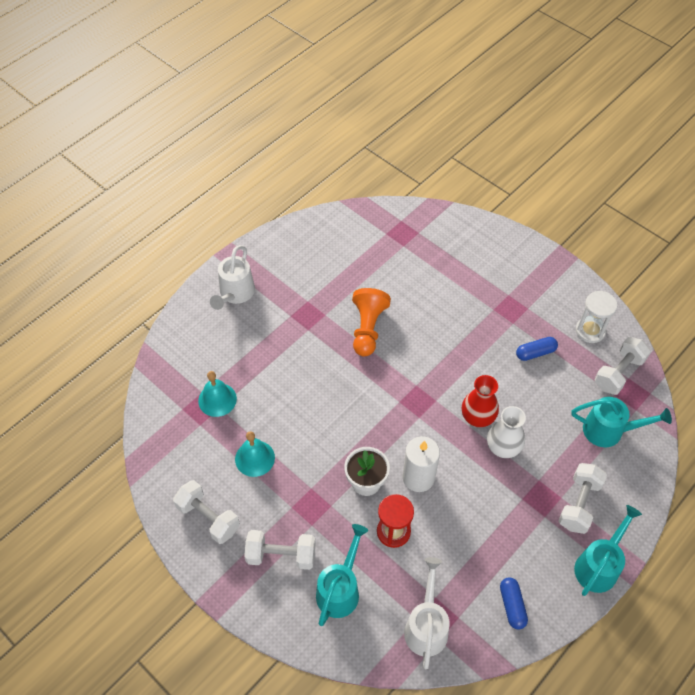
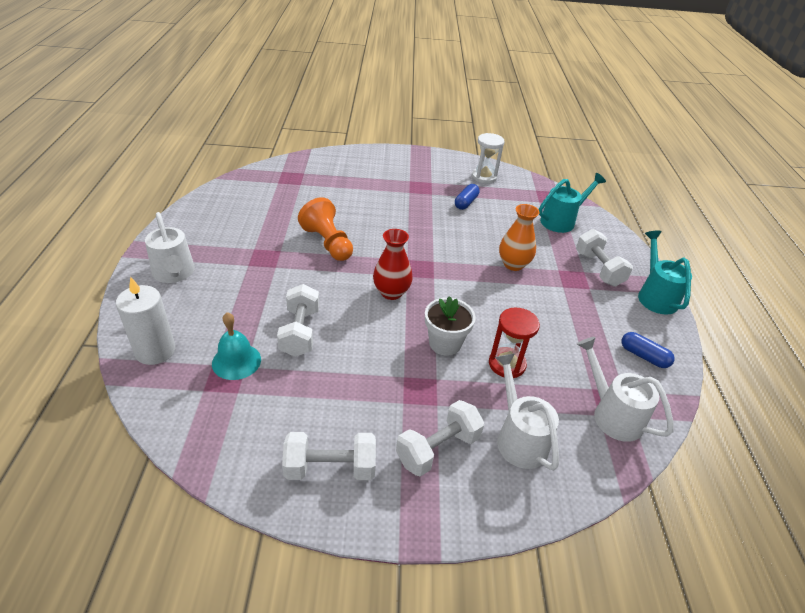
camera: 45 degrees left, 15 degrees down
(255, 458) = (325, 386): turquoise bell -> none
(340, 589) = (518, 437): turquoise watering can -> white watering can
(418, 477) = (480, 316): white candle -> white candle (155, 351)
(477, 418) = (475, 256): red vase -> red vase (391, 292)
(503, 448) = (513, 264): white vase -> orange vase
(618, 373) = (527, 190): white dumbbell -> white dumbbell (300, 332)

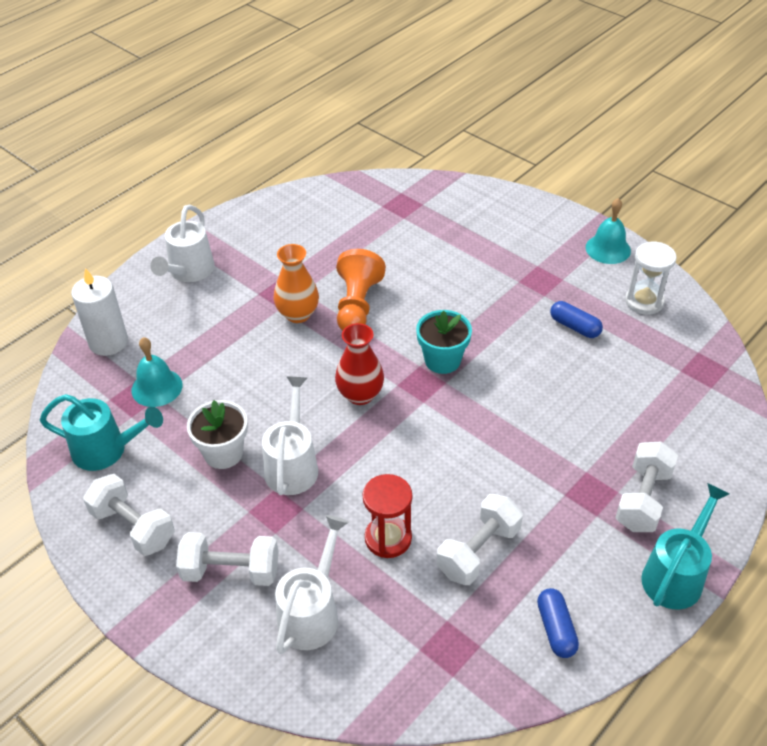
camera: 45 degrees right, 5 degrees up
(300, 332) = (233, 389): white dumbbell -> white dumbbell (478, 551)
(417, 250) = (442, 360): none -> turquoise flower pot
(436, 159) = (608, 249): none -> turquoise bell
(445, 343) = (351, 479): white flower pot -> white flower pot (223, 453)
(466, 202) = (574, 327): blue capsule -> blue capsule turned 60 degrees clockwise
(513, 264) = (536, 435): orange vase -> orange vase (298, 314)
(562, 221) = (678, 412): turquoise watering can -> turquoise watering can (107, 450)
(611, 414) = (434, 657): white watering can -> white watering can (293, 464)

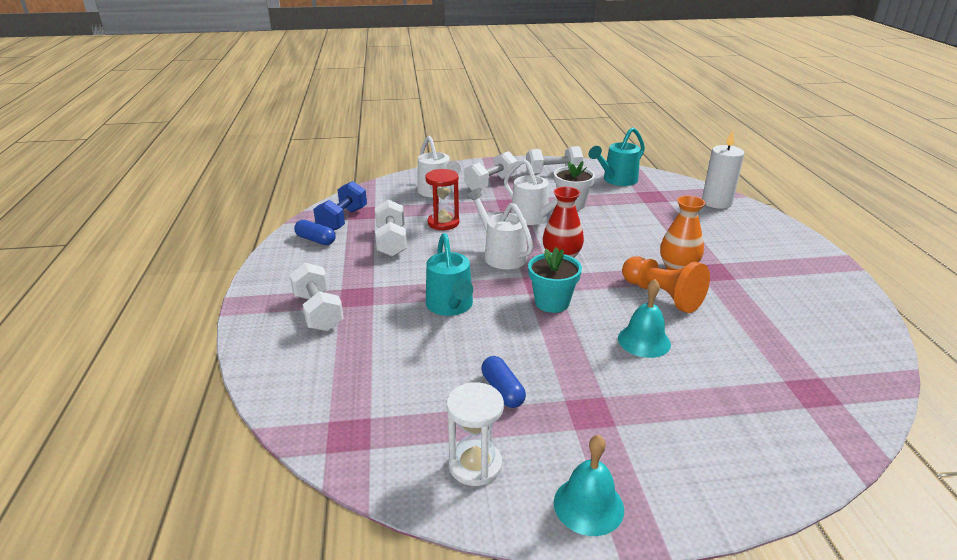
camera: 130 degrees right, 15 degrees down
(157, 387) = (653, 203): turquoise bell -> turquoise bell (644, 341)
(188, 272) = (777, 246): white watering can -> white watering can (501, 254)
(488, 649) = (342, 220): none -> blue dumbbell
(574, 327) = (502, 390): blue capsule -> blue capsule turned 75 degrees clockwise
(676, 574) = (263, 291): turquoise watering can -> turquoise watering can (451, 306)

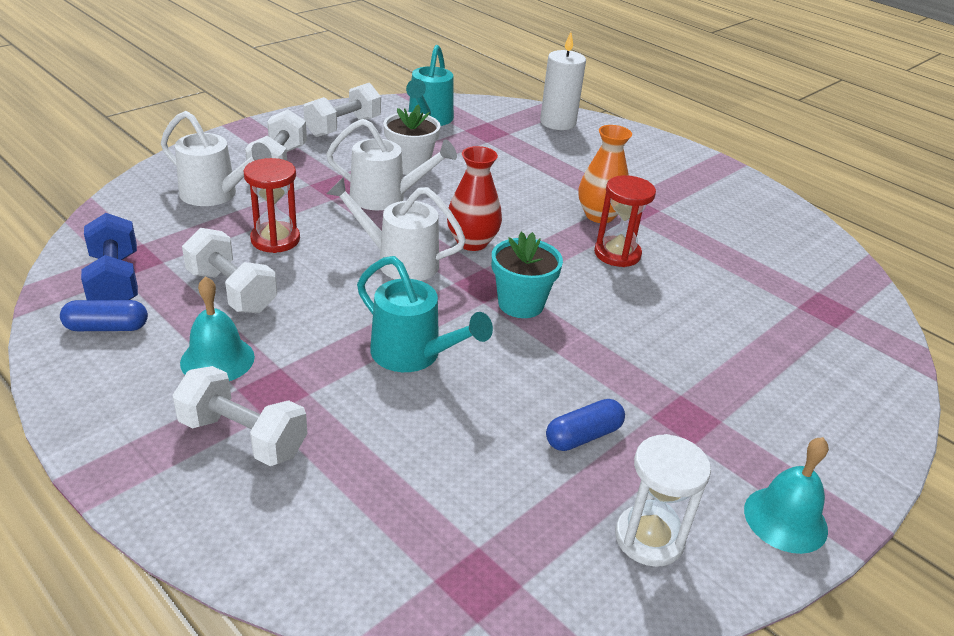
camera: 40 degrees left, 5 degrees up
(502, 390) = (583, 436): blue capsule -> blue capsule turned 60 degrees counterclockwise
(644, 341) = (653, 314): turquoise bell -> turquoise bell (217, 359)
(662, 295) = (617, 254): orange pawn -> red hourglass

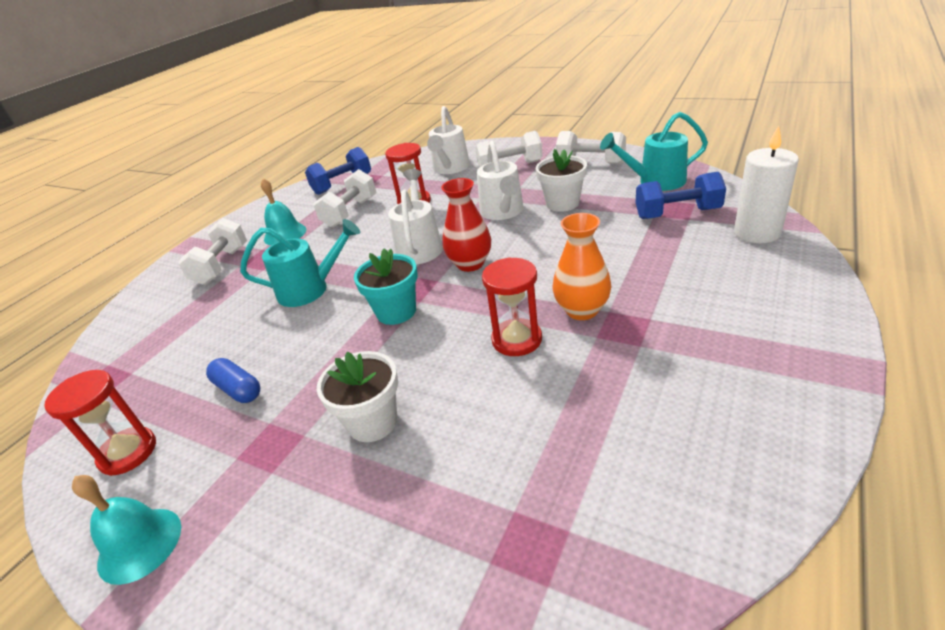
camera: 80 degrees right, 0 degrees up
(107, 327) = (302, 199): blue capsule -> none
(414, 355) = (311, 289): turquoise watering can -> turquoise watering can turned 120 degrees counterclockwise
(496, 133) = (677, 213): none -> blue dumbbell
(649, 538) = (128, 452): white hourglass -> red hourglass
(683, 350) = (372, 422): none -> white flower pot

